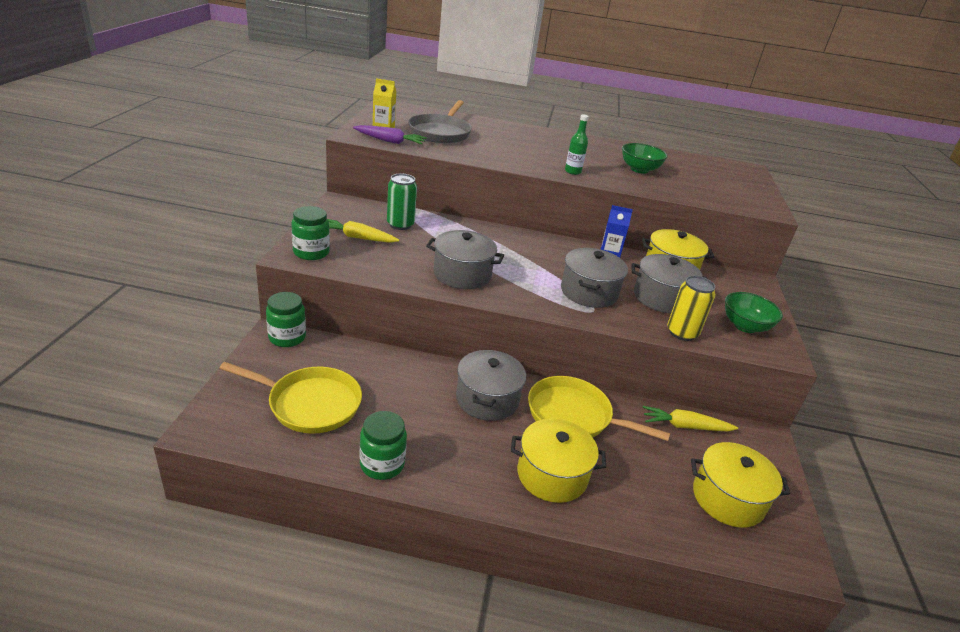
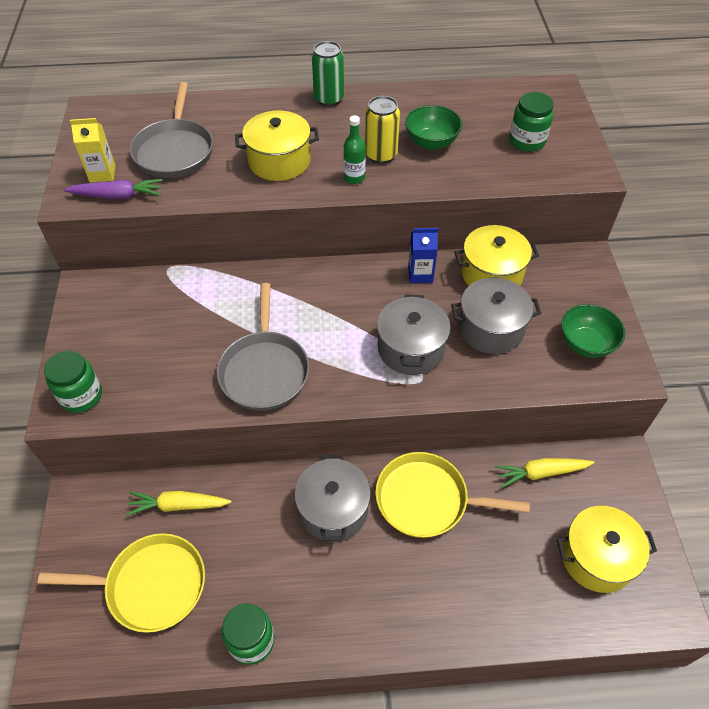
camera: 10 degrees left, 20 degrees up
(287, 337) = (92, 496): green jar -> green jar (527, 141)
(358, 237) = (126, 348): yellow carrot -> yellow carrot (178, 505)
(400, 224) = (169, 304): green can -> green can (329, 99)
(462, 274) = (264, 370): grey pot -> grey pan
(552, 475) = (423, 590): yellow pot -> yellow pot (279, 161)
(682, 333) = (522, 380): yellow can -> yellow can (381, 155)

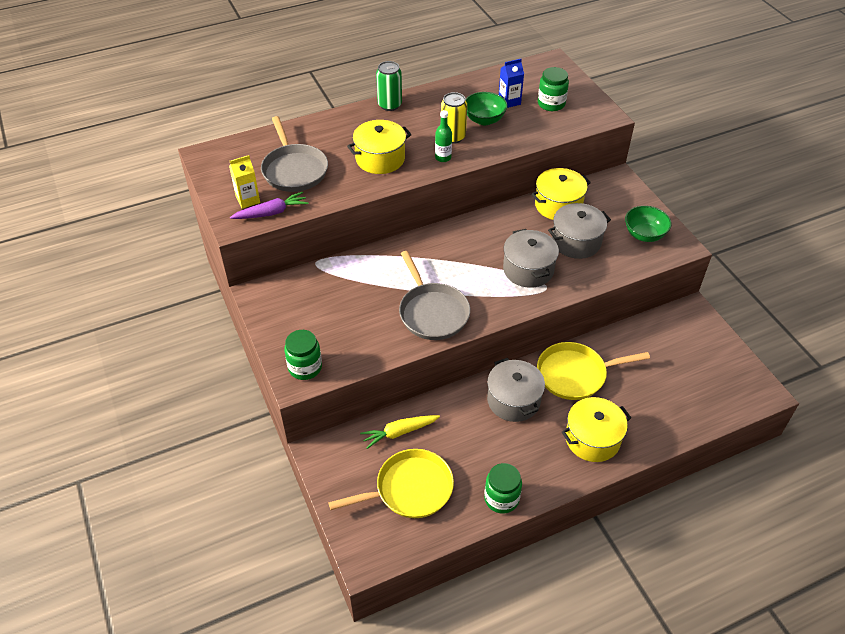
camera: 20 degrees left, 5 degrees down
(420, 274) = (508, 218): blue carton -> blue carton (509, 101)
(541, 473) = (643, 334): yellow carrot -> none
(596, 557) = (703, 375): yellow pot -> yellow pot (592, 439)

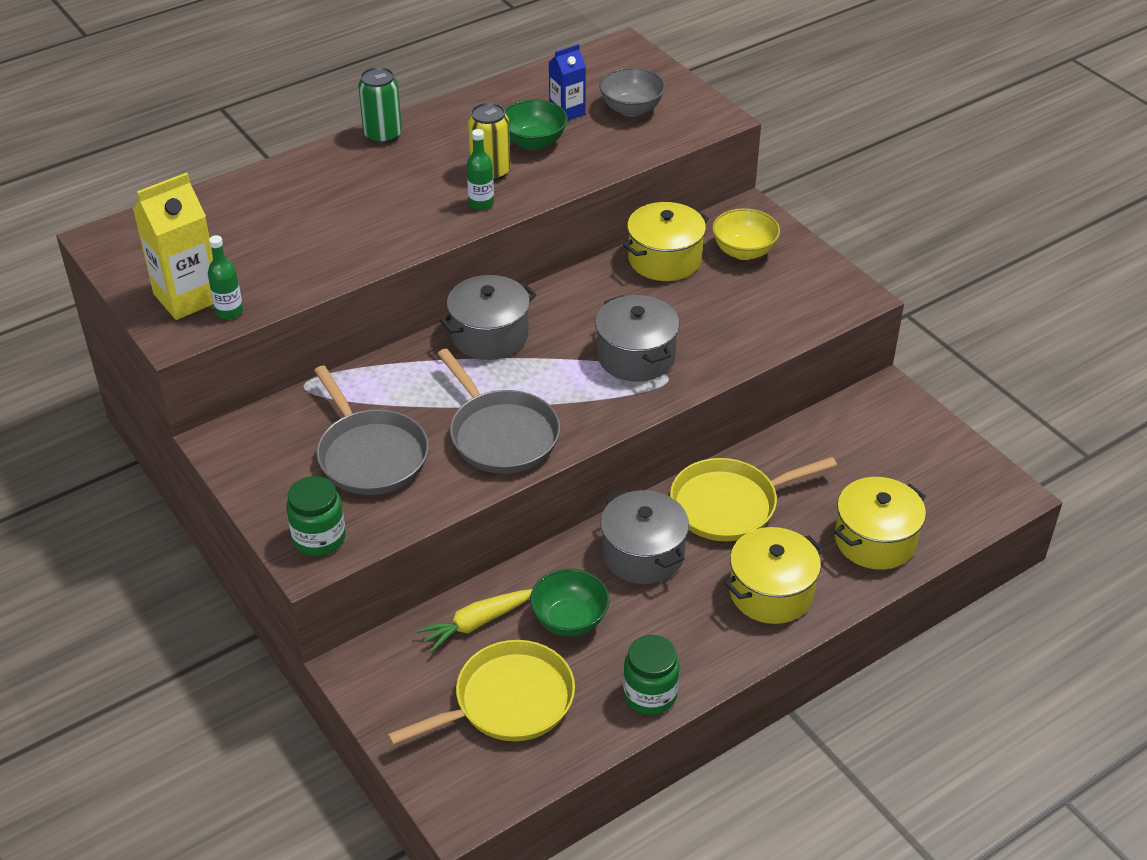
camera: 10 degrees left, 5 degrees down
(248, 200) = (187, 297): yellow carton -> yellow carton, size x1.67
(271, 213) = (229, 312): purple carrot -> green bottle
(294, 170) = (251, 246): grey pan -> grey pan (370, 455)
(380, 159) = (384, 215): yellow pot -> yellow pot (875, 540)
(551, 104) = (631, 109): green jar -> grey bowl
(576, 242) = (701, 308): grey pot -> grey pot (489, 335)
(611, 206) = (744, 251): none -> yellow bowl
(644, 235) = (800, 287): green bowl -> green bowl (569, 620)

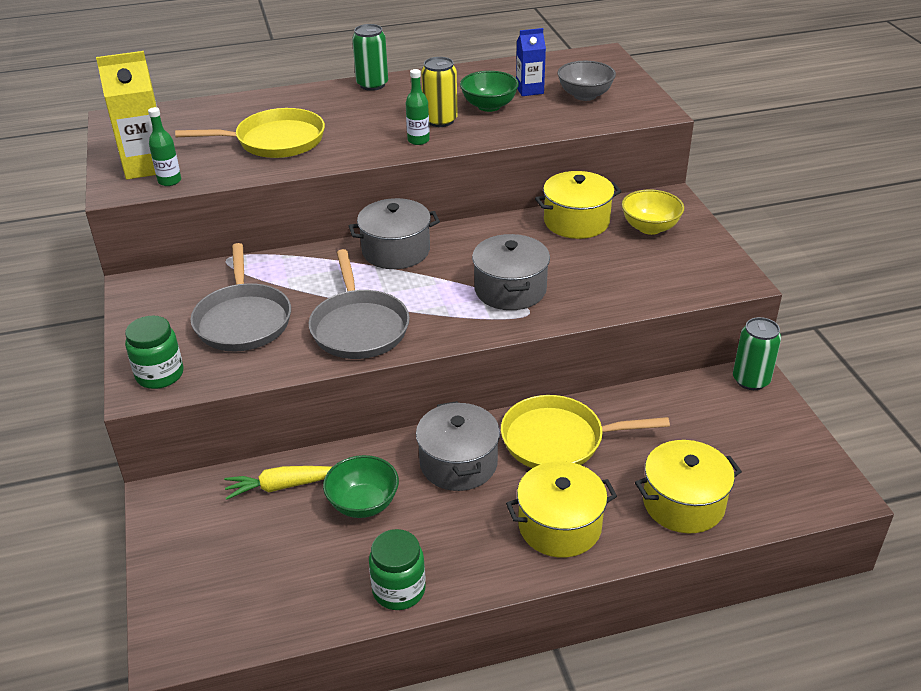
camera: 20 degrees right, 5 degrees down
(507, 702) = (269, 561): yellow pan -> yellow pan (275, 141)
(887, 396) = (751, 380): none -> green can

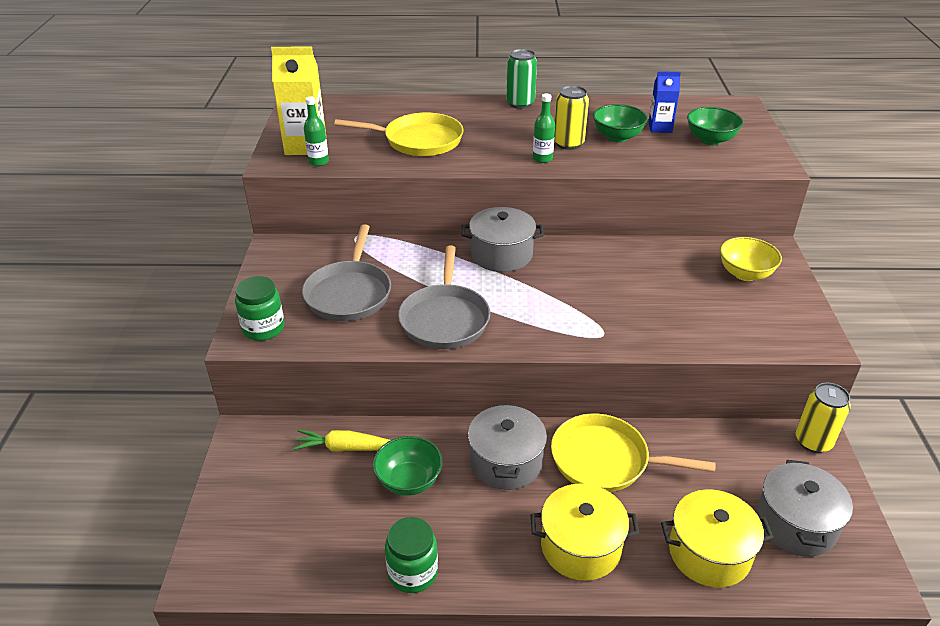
camera: 15 degrees right, 0 degrees up
(510, 290) = (592, 309): grey pot -> grey pot (795, 524)
(576, 221) = (675, 256): yellow pot -> none
(585, 95) = (710, 140): grey bowl -> green bowl
(751, 380) = (813, 441): green can -> yellow can

